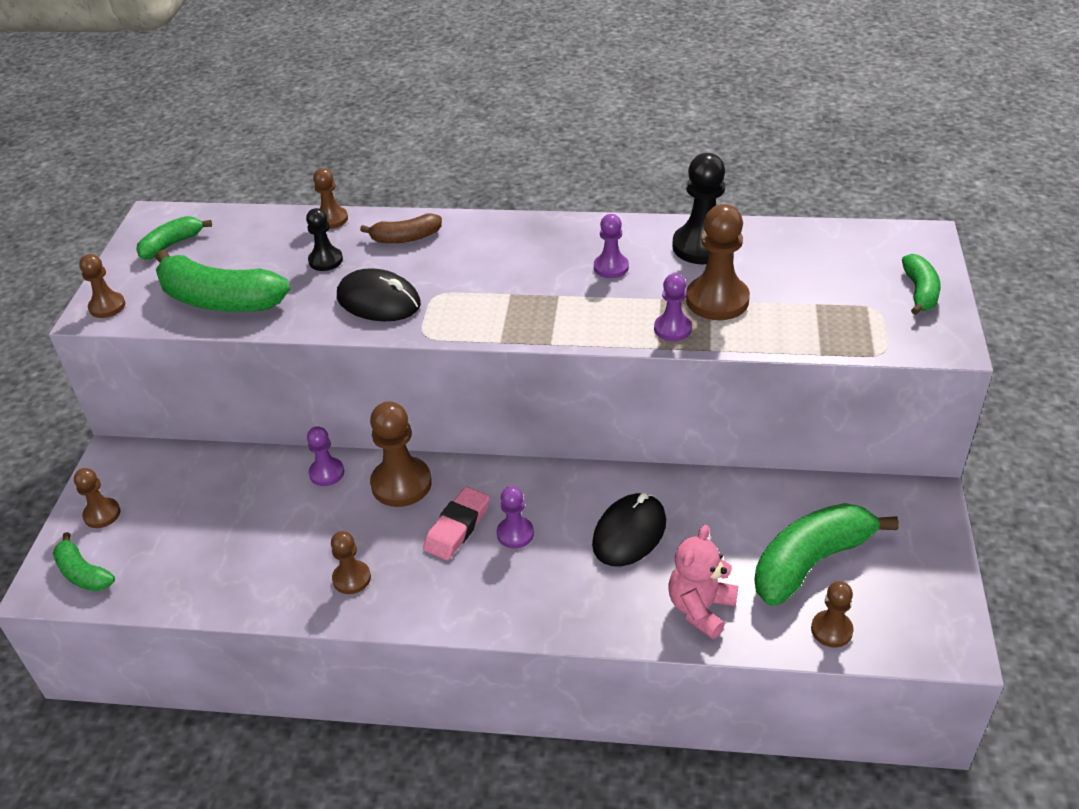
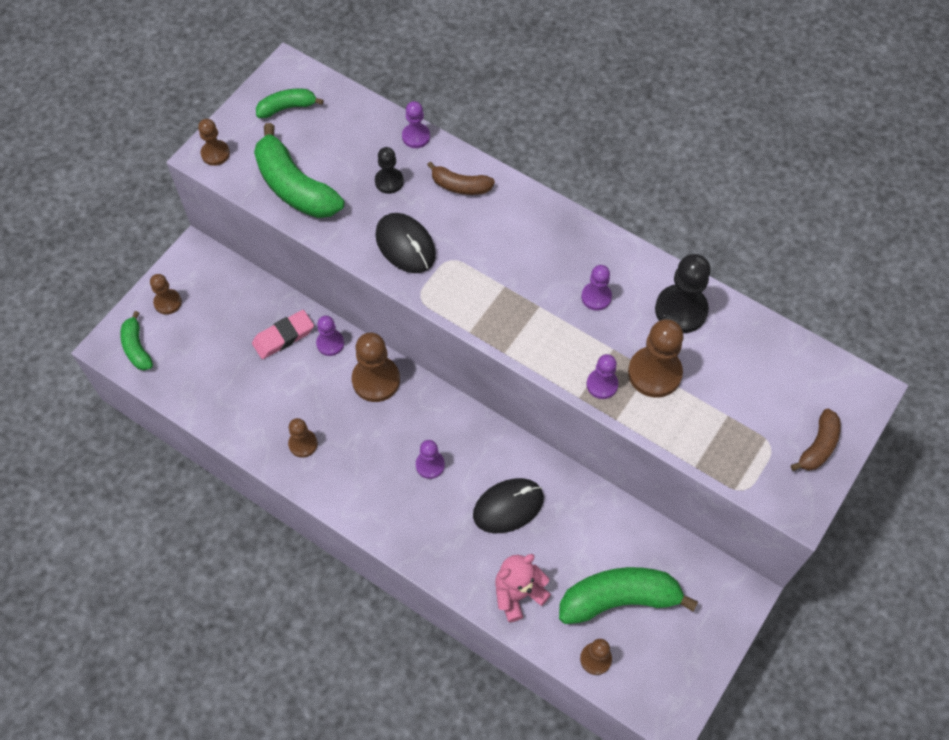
camera: 25 degrees right, 20 degrees up
(331, 219) = (416, 136): brown pawn -> purple pawn
(457, 527) = (394, 438): pink eraser -> pink eraser (283, 337)
(920, 292) = (818, 446): green banana -> brown banana

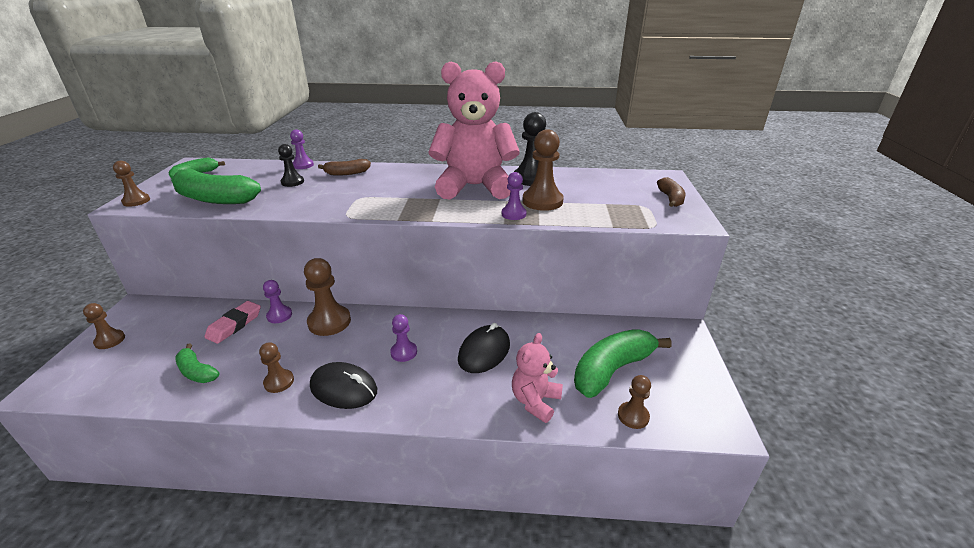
camera: 30 degrees left, 30 degrees down
(137, 347) = (77, 379): green banana -> green banana (197, 371)
(405, 245) = (321, 200): black mouse -> black mouse (344, 389)
(596, 297) = (474, 186): purple pawn -> pink teddy bear

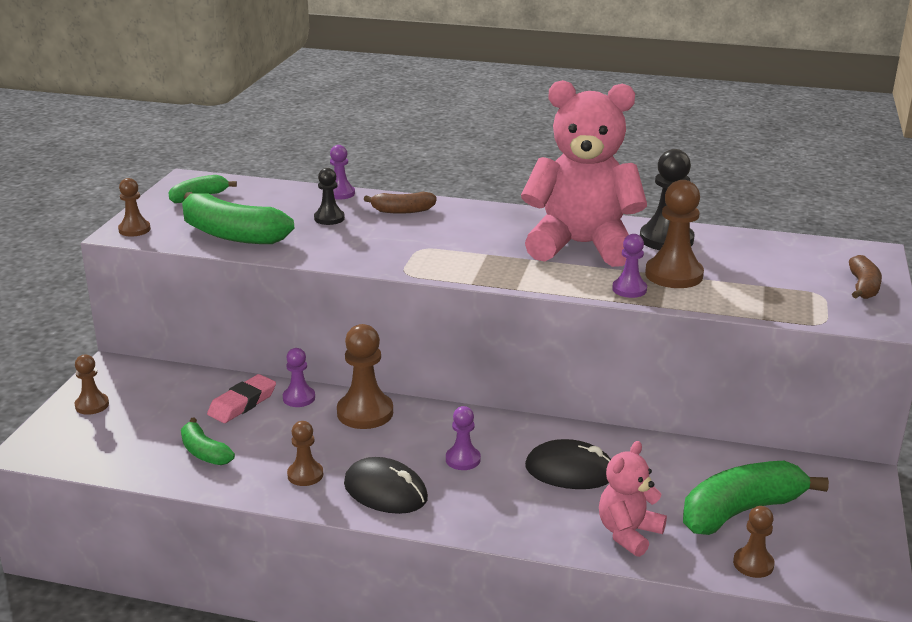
camera: 10 degrees right, 5 degrees down
(484, 352) = (570, 471): black mouse -> black mouse turned 60 degrees clockwise

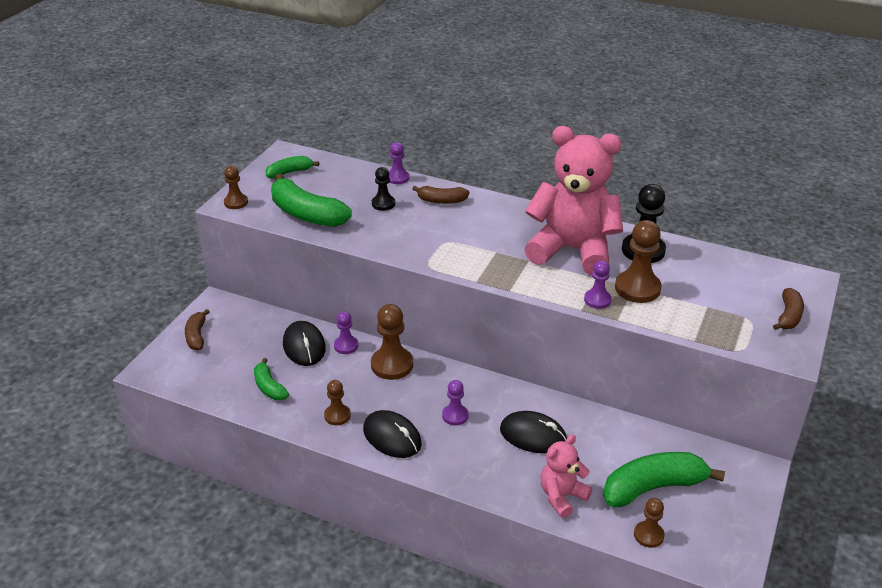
camera: 10 degrees right, 10 degrees up
(92, 405) = (197, 336): brown pawn -> brown banana
(242, 403) = (304, 346): pink eraser -> black mouse

